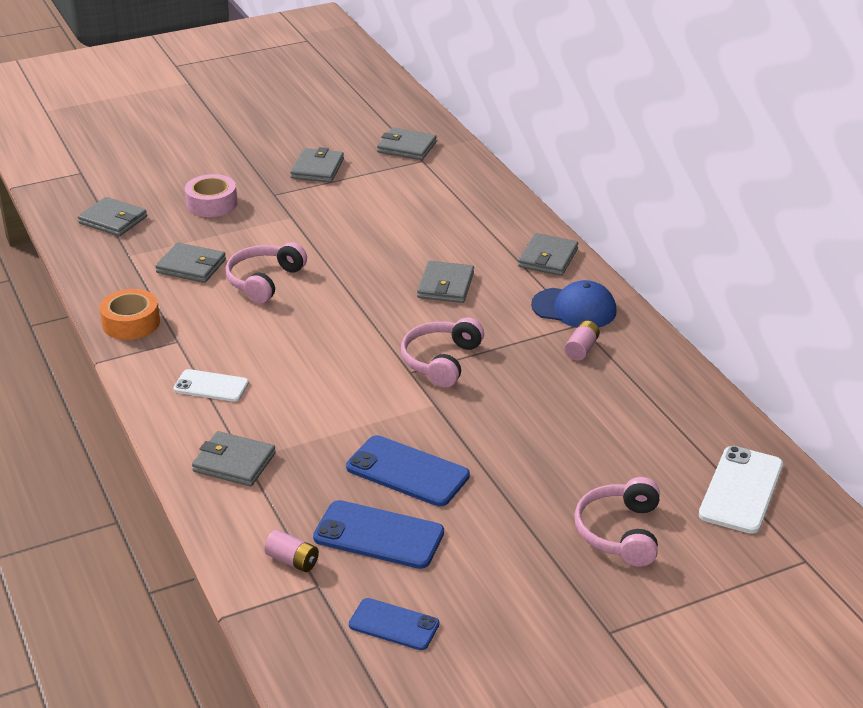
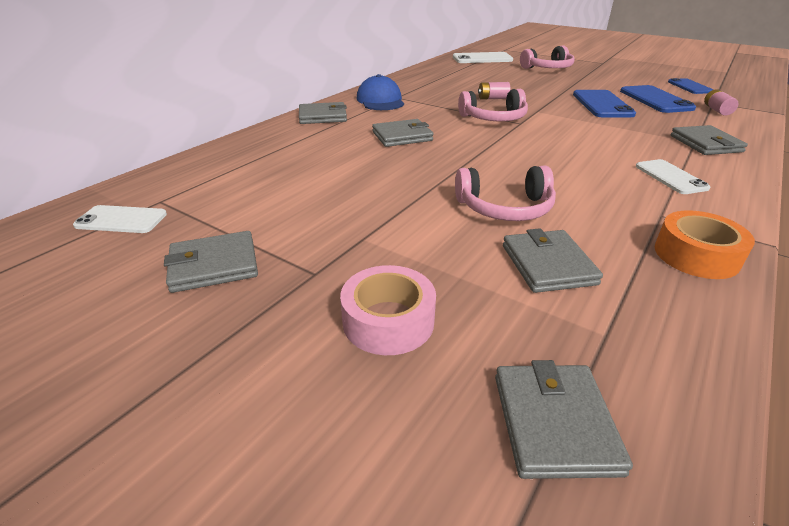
camera: 120 degrees left, 0 degrees up
(406, 147) = (121, 220): grey wallet -> white phone
(581, 349) = (422, 93): pink battery -> pink battery (492, 98)

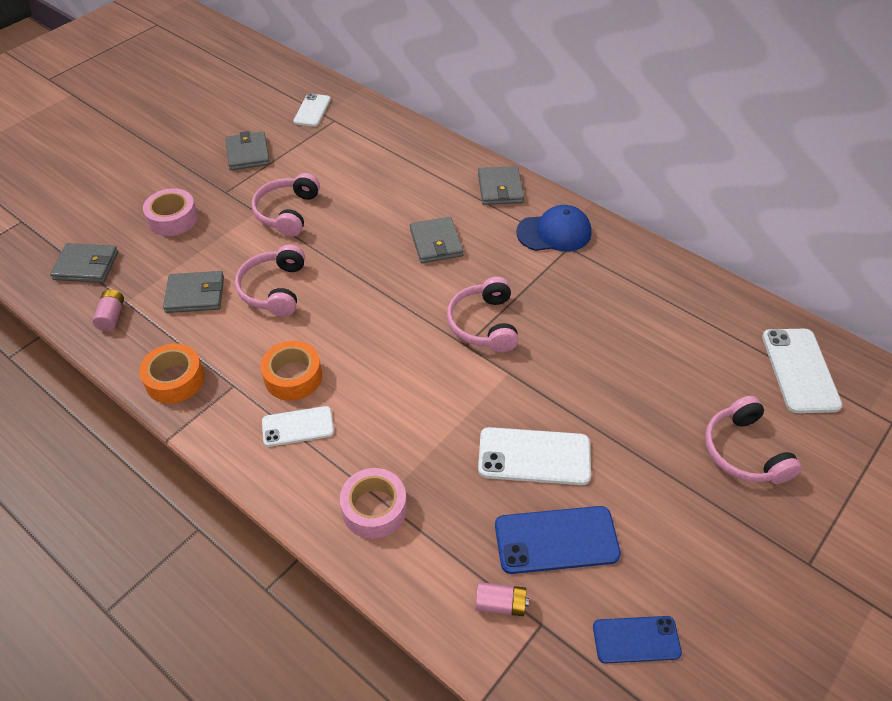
camera: 95 degrees right, 15 degrees up
(363, 215) = (287, 212): none -> pink headphones
(492, 98) = (562, 338): pink battery -> pink battery (112, 316)
(602, 104) = (534, 456): blue phone -> white phone
(617, 185) = (293, 377): none -> orange tape
(705, 144) = (374, 509): grey wallet -> pink tape

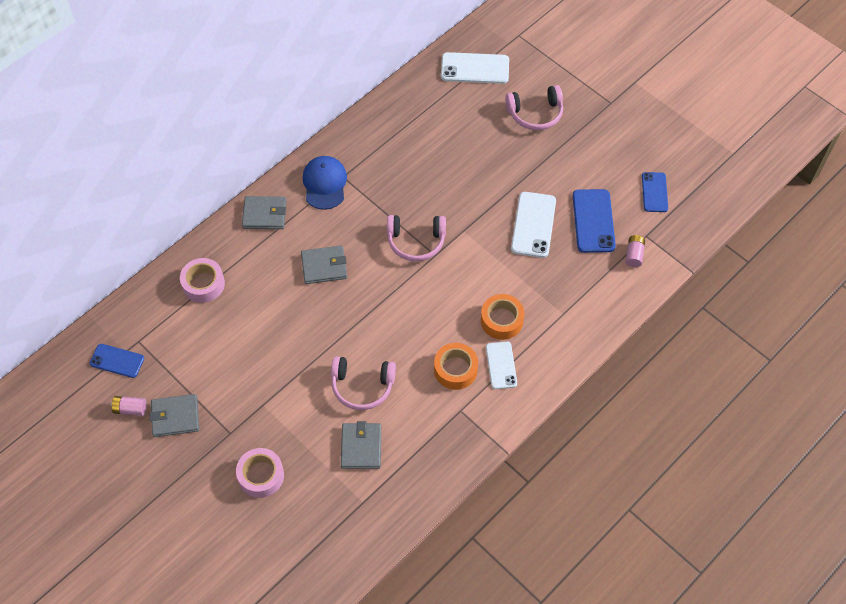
camera: 85 degrees left, 10 degrees up
(86, 266) = (313, 543): grey wallet -> none
(112, 316) = (379, 511): pink battery -> pink battery (130, 409)
(175, 380) = (451, 453): orange tape -> orange tape (501, 320)
(287, 212) = (268, 379): pink headphones -> none
(312, 110) = (117, 361): white phone -> blue phone
(374, 509) = (569, 318): pink tape -> pink tape (203, 284)

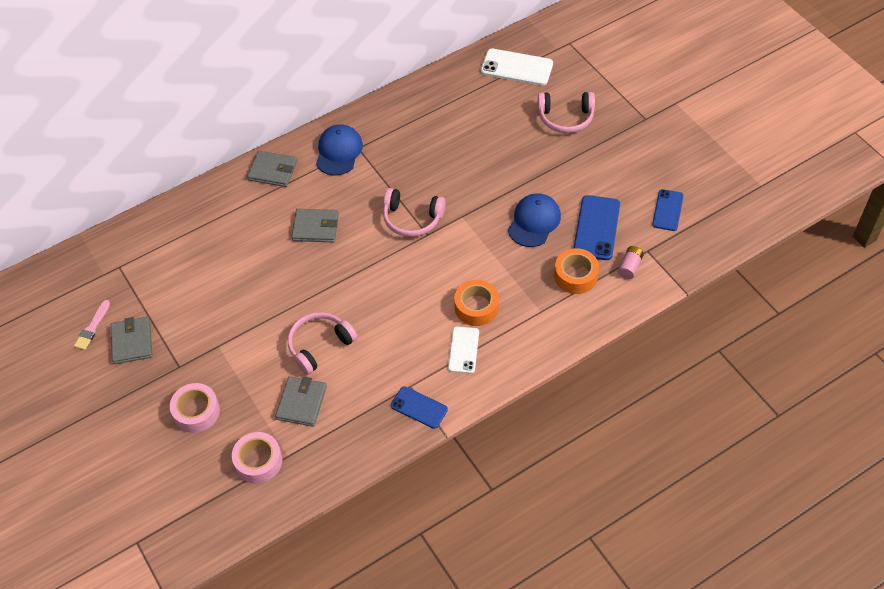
camera: 15 degrees right, 5 degrees down
(117, 361) = (94, 281): blue phone -> blue phone (419, 407)
(130, 409) = (92, 327): pink battery -> pink brush
(175, 417) = (132, 342): grey wallet -> grey wallet turned 75 degrees clockwise
(203, 284) = (196, 225): pink tape -> pink tape (258, 461)
(362, 386) = (319, 345): pink headphones -> pink headphones turned 120 degrees clockwise
(455, 369) = (416, 346): orange tape -> orange tape (575, 275)
(533, 225) = (534, 222): white phone -> blue cap

